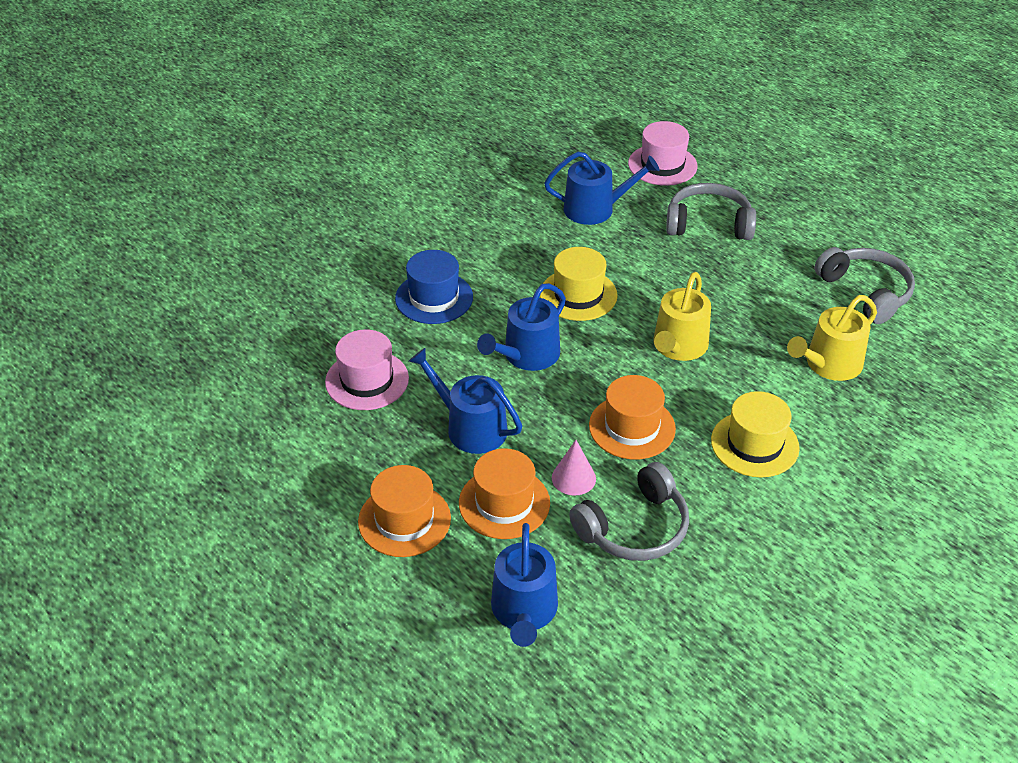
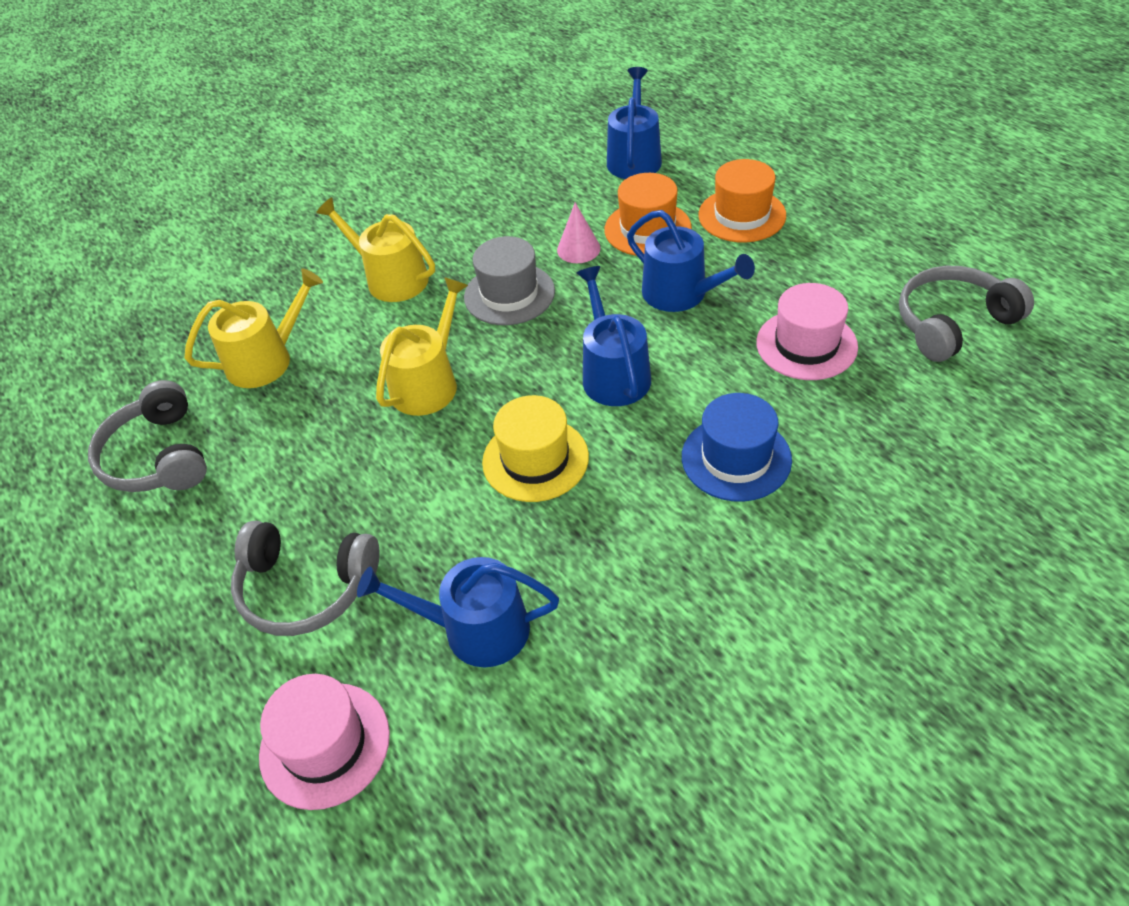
camera: 170 degrees left, 5 degrees up
(527, 355) = (613, 373): blue watering can -> blue watering can turned 60 degrees counterclockwise
(632, 427) = (509, 294): orange hat -> grey hat
(634, 528) = (530, 211): grey headphones -> grey headphones (952, 323)
(754, 444) = (391, 278): yellow hat -> yellow watering can

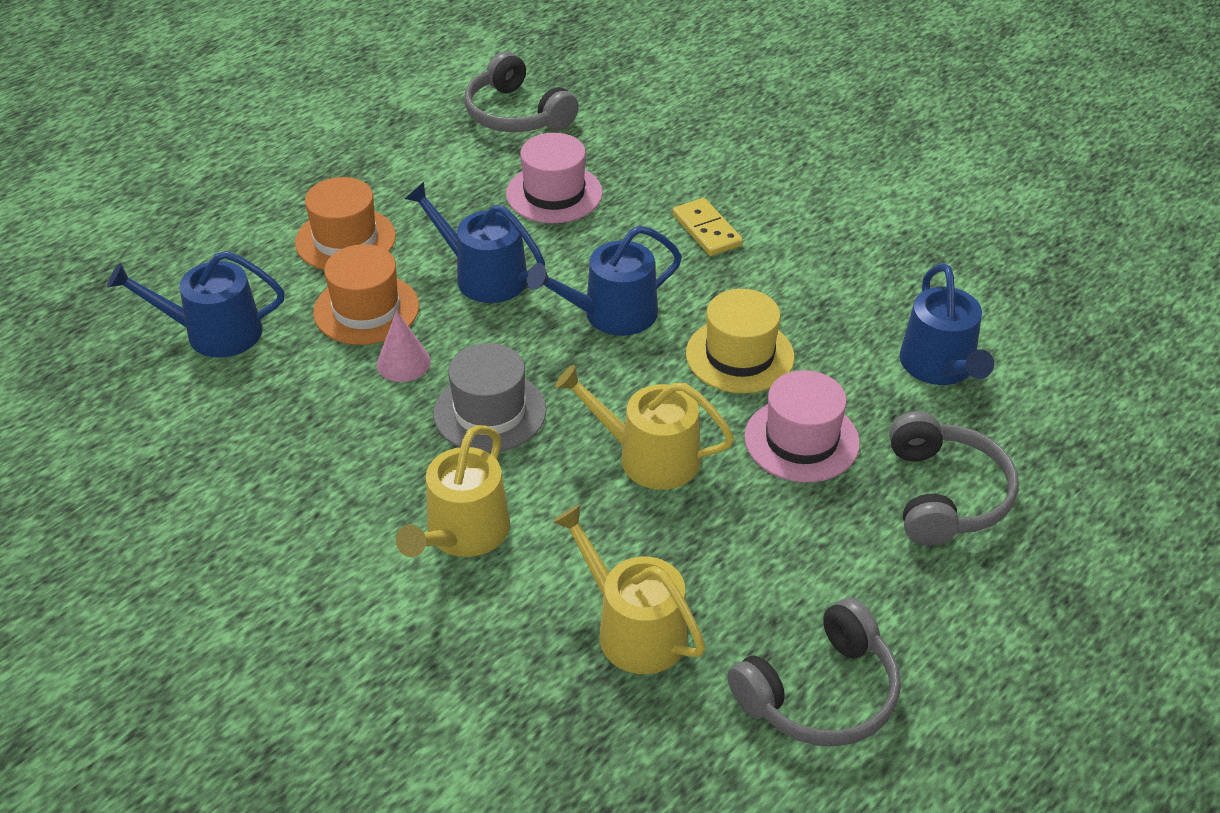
camera: 105 degrees left, 5 degrees down
(325, 744) = (1085, 440): pink hat -> pink hat (801, 440)
(681, 294) = (483, 276): blue watering can -> blue watering can turned 90 degrees counterclockwise
(736, 458) = (706, 230): blue hat -> yellow domino

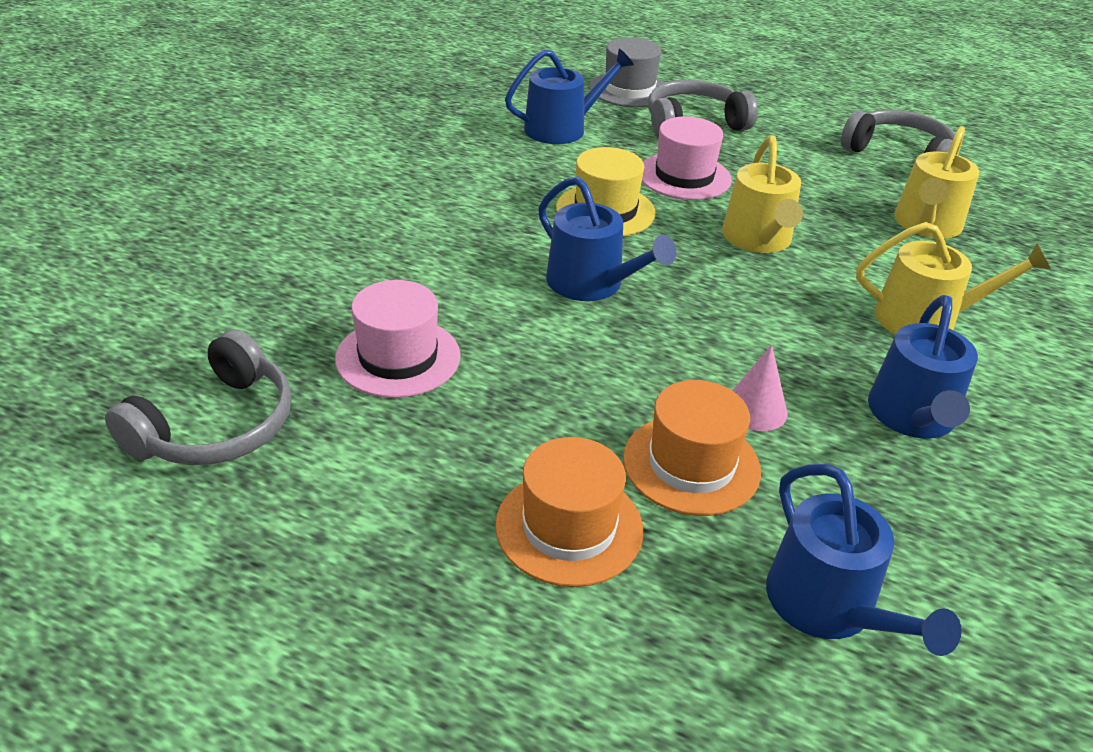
camera: 110 degrees left, 5 degrees down
(483, 276) = (579, 381): blue watering can -> blue watering can (912, 417)
(490, 412) = (777, 333): grey hat -> grey hat (629, 90)
(706, 230) = (430, 246): yellow domino -> none

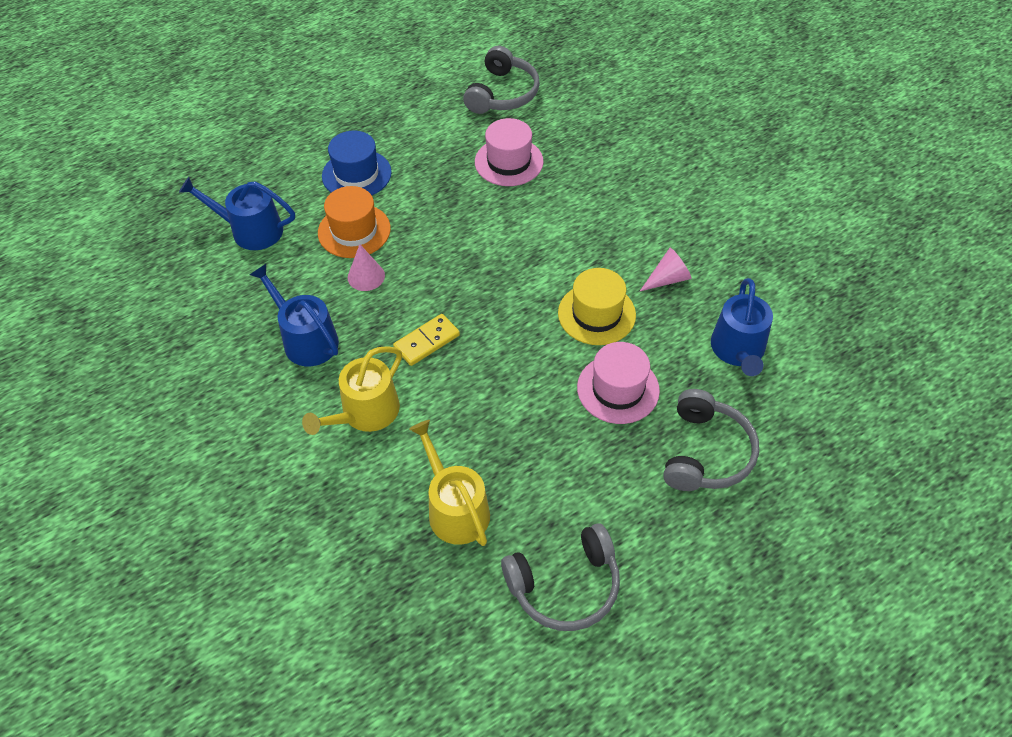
camera: 125 degrees right, 15 degrees up
(216, 426) = (502, 93): grey headphones -> grey headphones turned 135 degrees counterclockwise
(507, 181) = (667, 279): none -> pink cone
(569, 527) = (356, 174): orange hat -> blue hat
(591, 284) = (518, 265): blue watering can -> none
(629, 90) = (798, 441): grey hat -> none
(758, 239) = (507, 381): yellow watering can -> none
(783, 312) = (427, 342): none -> yellow domino

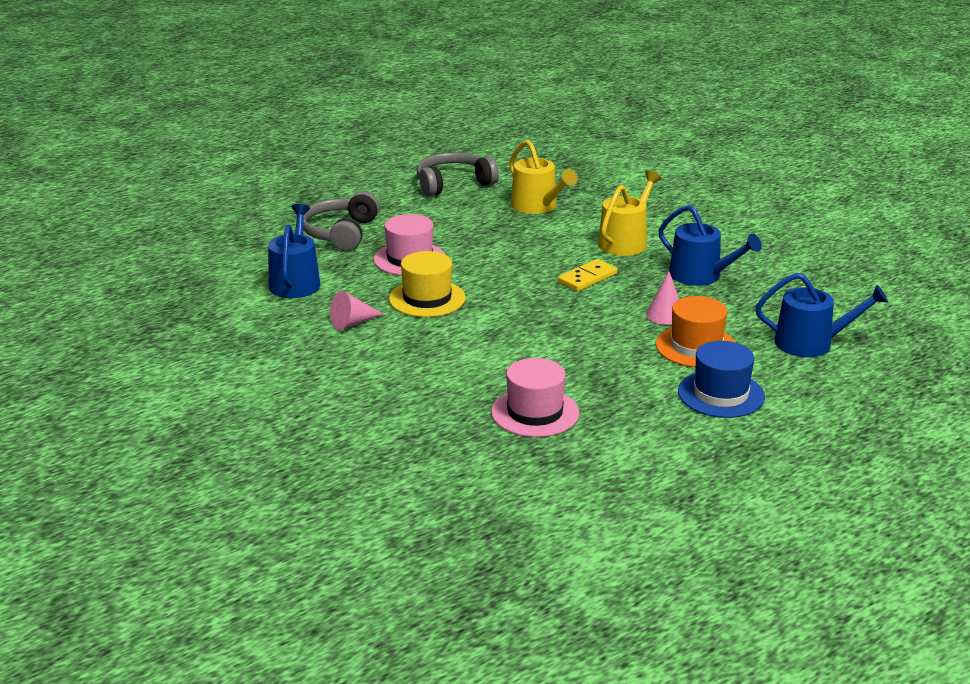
camera: 175 degrees right, 25 degrees down
(502, 93) = (558, 491): grey headphones -> none

